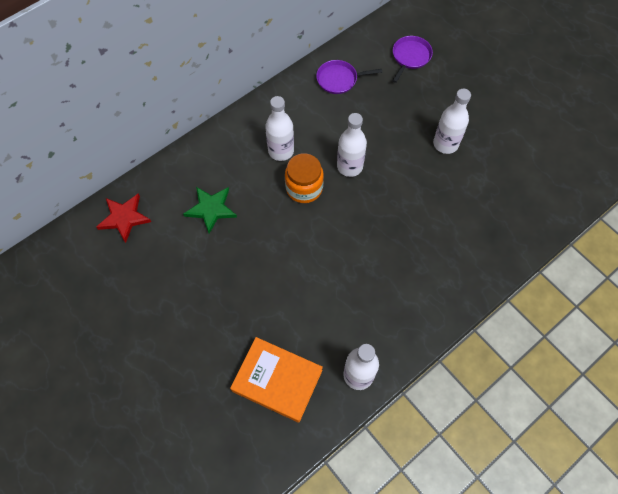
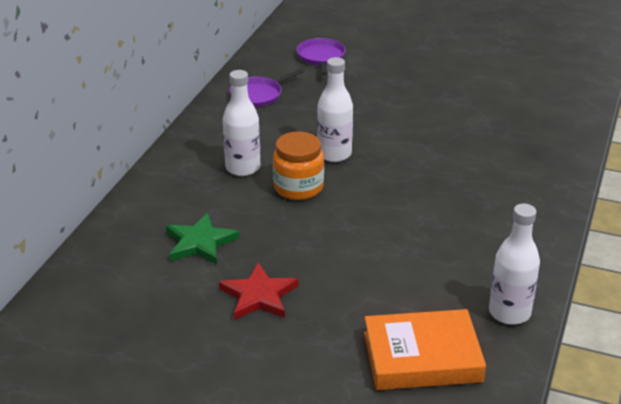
camera: 30 degrees left, 30 degrees down
(124, 218) = (89, 290): red star -> red star (259, 296)
(445, 144) = (420, 105): white bottle -> none

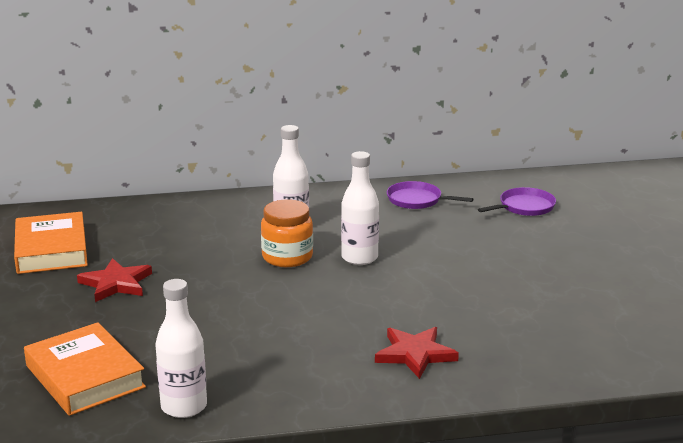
camera: 60 degrees right, 10 degrees down
(142, 321) = (51, 250): none -> orange book
(200, 242) = (167, 241): green star -> none
(506, 180) = (415, 354): none -> red star

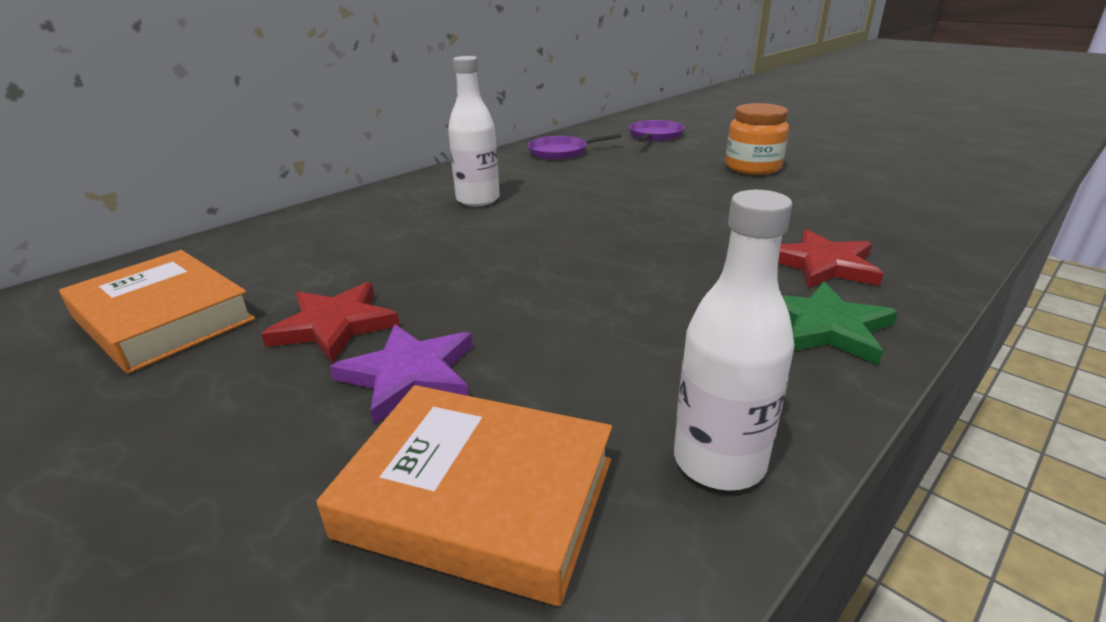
camera: 35 degrees left, 5 degrees up
(118, 321) = (409, 375): none -> purple star
(287, 257) = (521, 225): orange jar -> orange jar (752, 167)
(338, 383) = (825, 327): none -> green star
(359, 258) = (596, 204): white bottle -> none

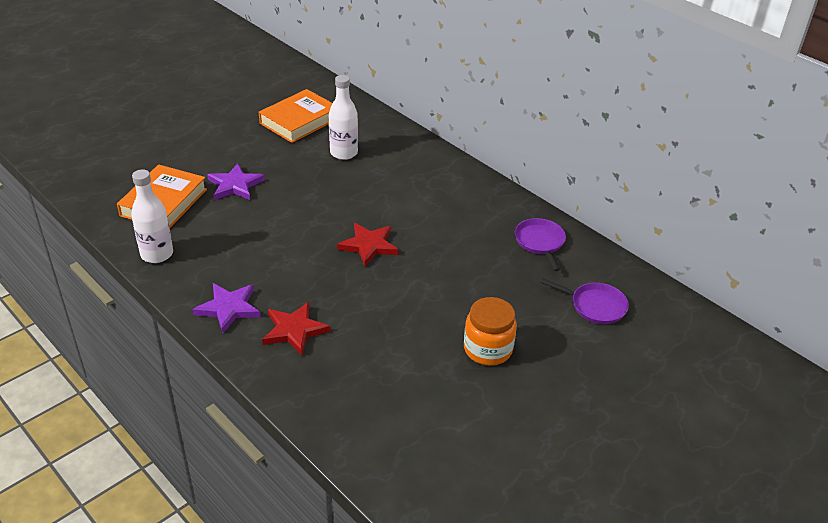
camera: 90 degrees right, 10 degrees up
(335, 325) = (279, 163): red star -> red star (369, 246)
(478, 200) = (428, 199): white bottle -> white bottle (344, 153)
(825, 327) = (229, 308): green star -> purple star

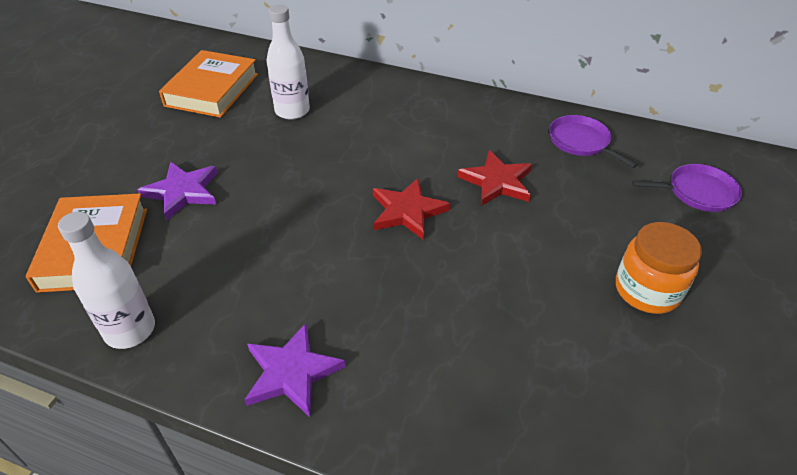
camera: 25 degrees left, 5 degrees up
(294, 330) = (405, 366): red star -> red star (497, 182)

